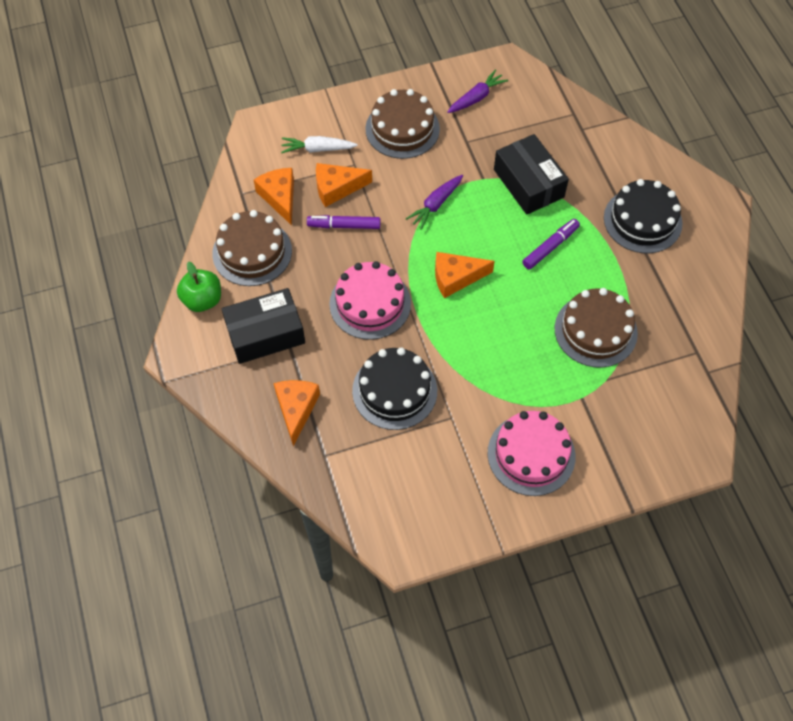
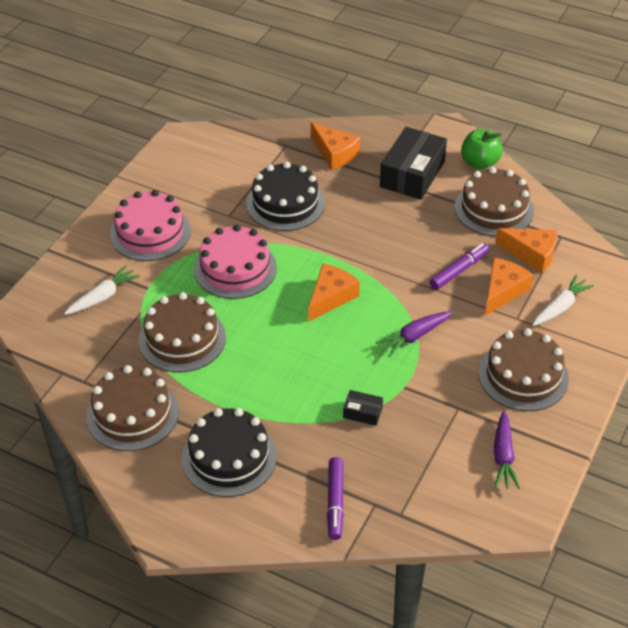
camera: 135 degrees right, 15 degrees down
(370, 303) = (369, 238): pink cake -> pink cake (235, 268)
(435, 205) = (414, 336): purple carrot -> purple carrot turned 120 degrees counterclockwise
(528, 183) = (362, 412): black box -> black box, size x0.45
(550, 247) = (284, 373): purple marker -> purple marker (335, 501)
(624, 418) = (103, 297): none -> white carrot
(681, 299) = (132, 414): none -> brown cake

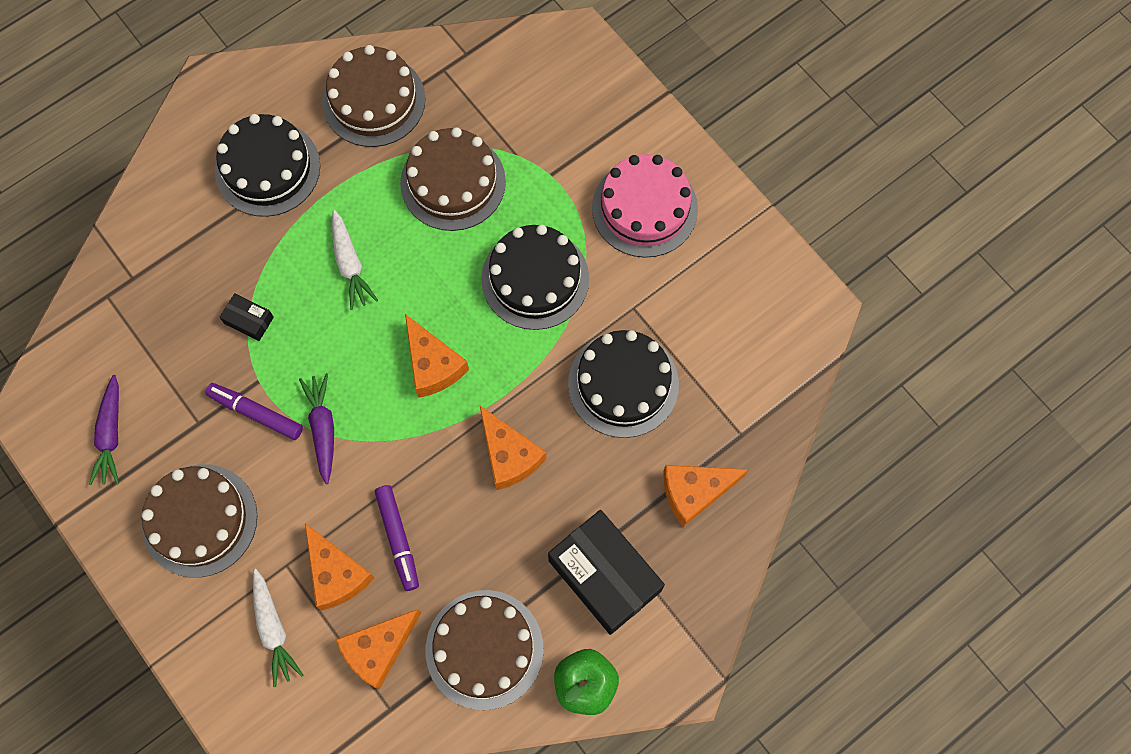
camera: 115 degrees right, 25 degrees up
(103, 297) = (559, 124): white carrot -> white carrot (350, 264)
(235, 268) = (535, 279): pink cake -> black cake
(335, 501) = (157, 243): purple marker -> purple marker (256, 413)
(362, 412) = (249, 320): black box -> black box turned 75 degrees clockwise
(368, 239) = (509, 455): none -> orange cheese
(503, 456) = (111, 435): purple carrot -> purple carrot turned 120 degrees counterclockwise

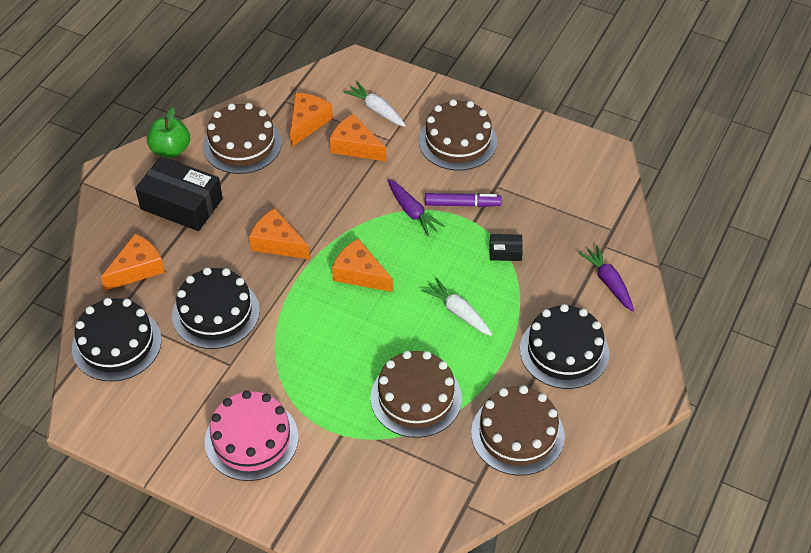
camera: 155 degrees right, 20 degrees down
(111, 435) = (546, 160): purple carrot -> purple carrot (608, 282)
(398, 538) = (327, 176): purple marker -> none
(535, 279) = (314, 355): black cake -> black cake (116, 344)

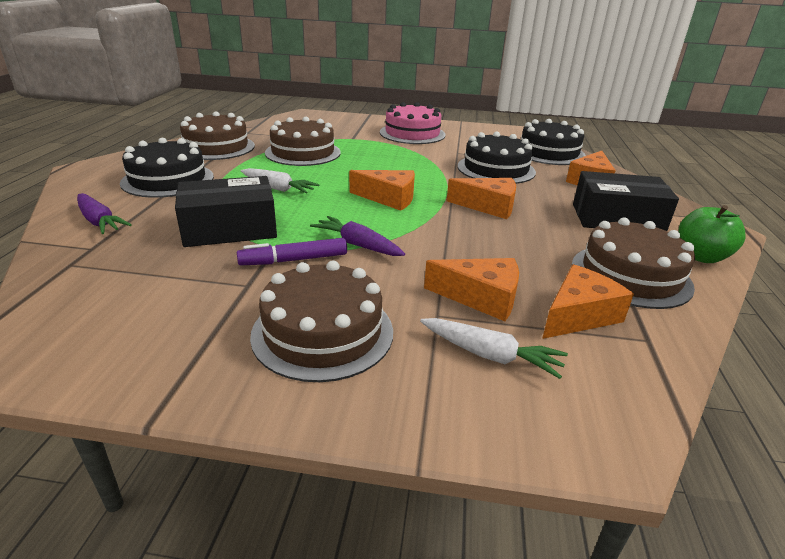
camera: 160 degrees right, 20 degrees down
(307, 123) = (578, 315): orange cheese -> orange cheese turned 135 degrees counterclockwise
(505, 252) = (230, 228): black box -> black box, size x2.21

